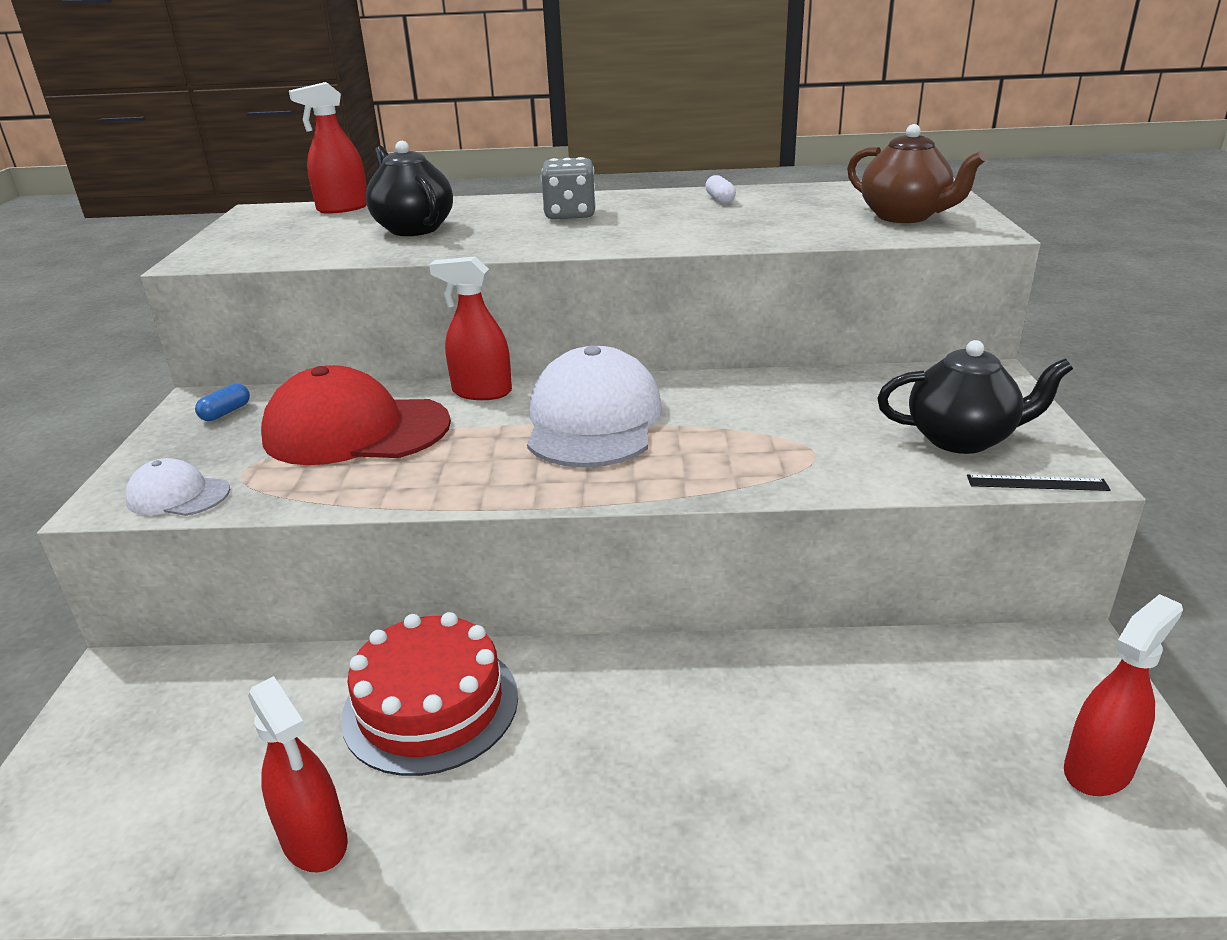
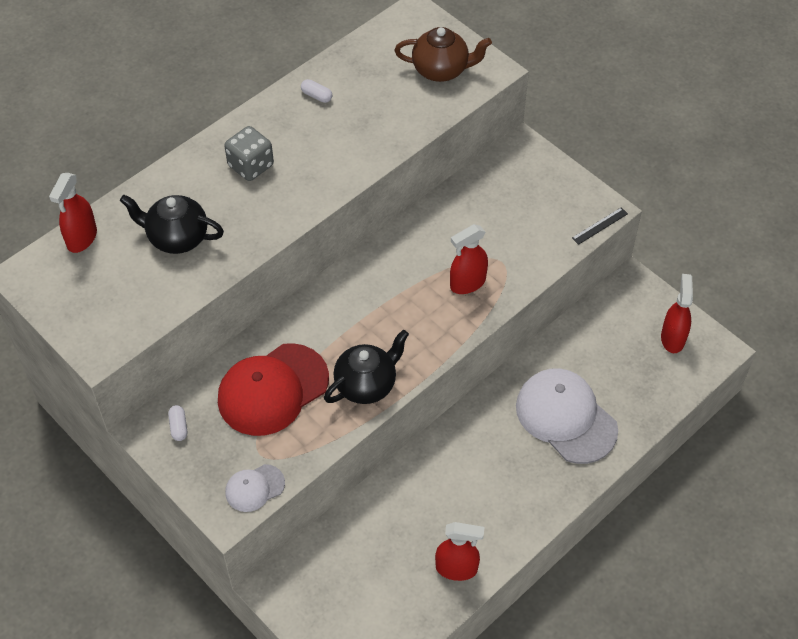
camera: 45 degrees left, 25 degrees up
(226, 413) = (178, 427): blue capsule -> white capsule
(430, 706) = (427, 490): red cake -> none
(481, 392) = (295, 318): red spray bottle -> red spray bottle (467, 283)
(593, 420) = (380, 303): white cap -> white cap (566, 417)
(962, 439) = (550, 211): black teapot -> black teapot (366, 385)

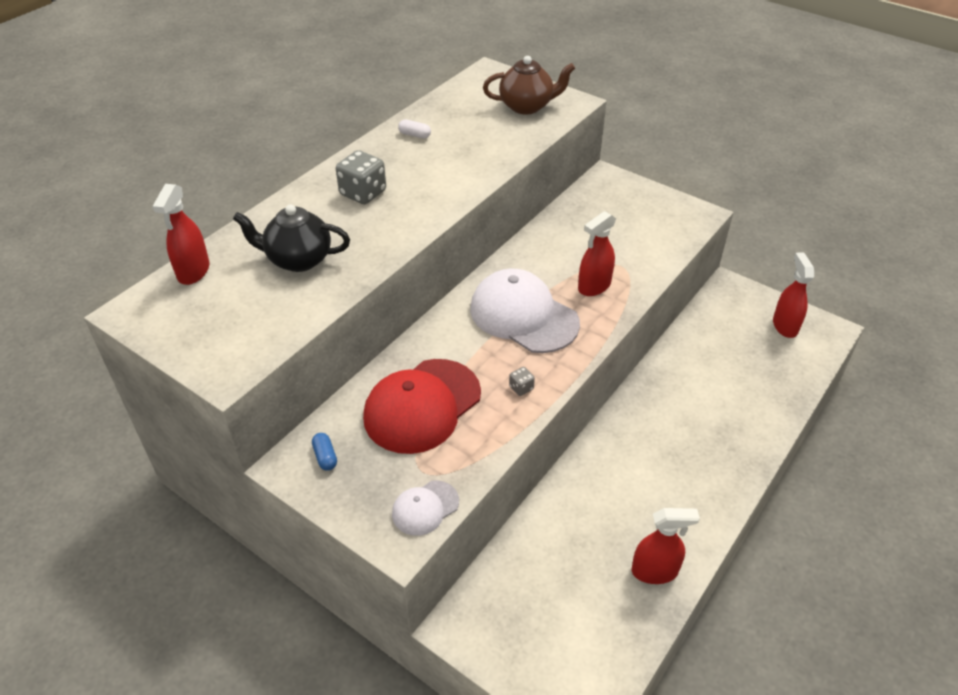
camera: 10 degrees left, 10 degrees down
(178, 427) = (325, 457): white capsule -> blue capsule
(366, 385) = (521, 388): black teapot -> grey dice
(566, 417) = (713, 407): white cap -> white cap (523, 316)
(600, 226) = (701, 227): black ruler -> none

